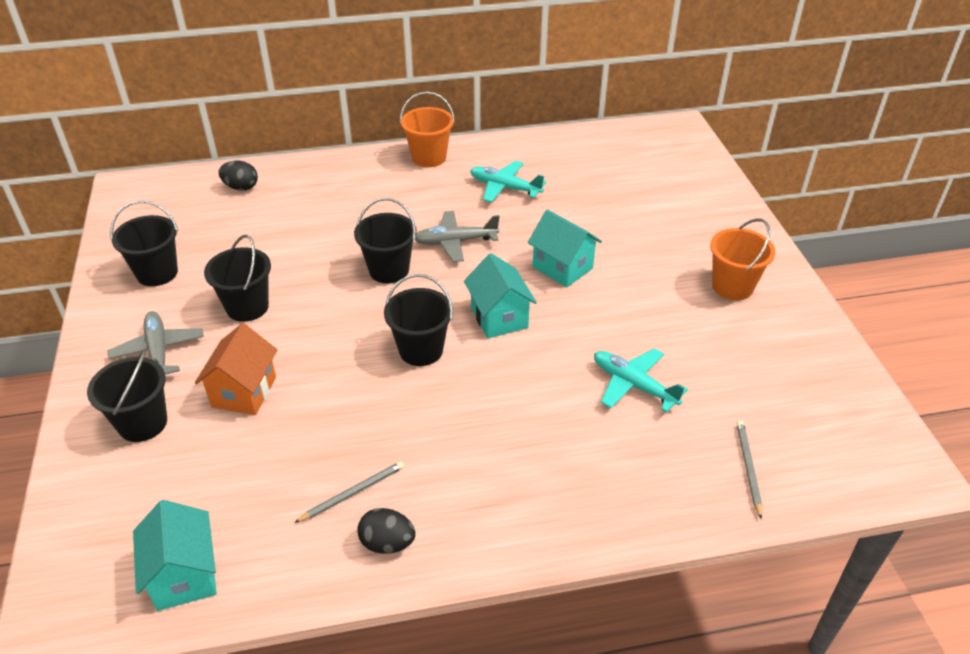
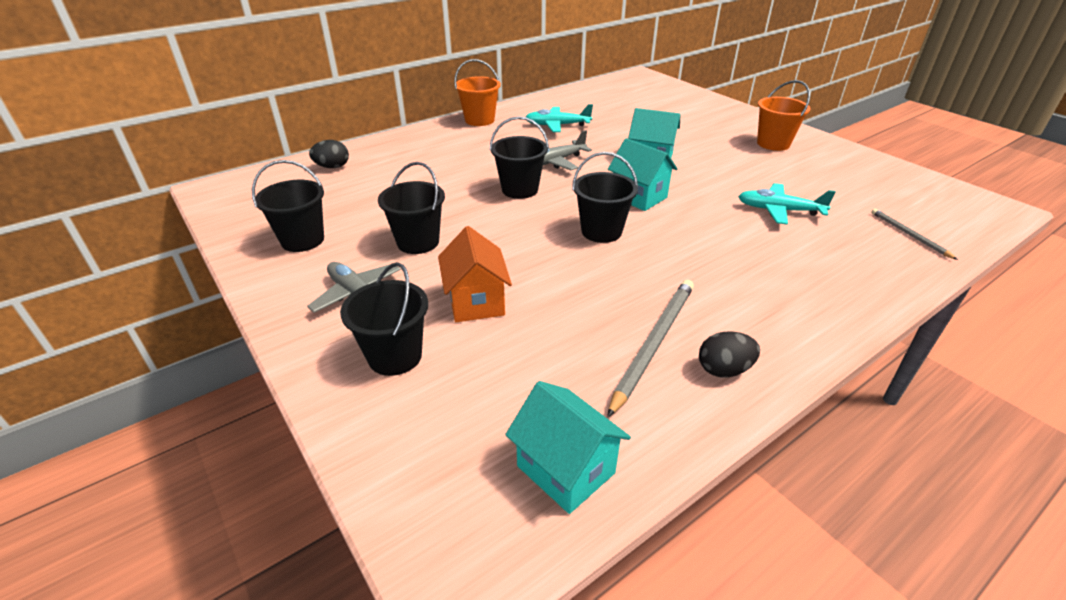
camera: 25 degrees left, 5 degrees down
(353, 493) = (654, 343): grey pencil -> grey pencil, size x1.76

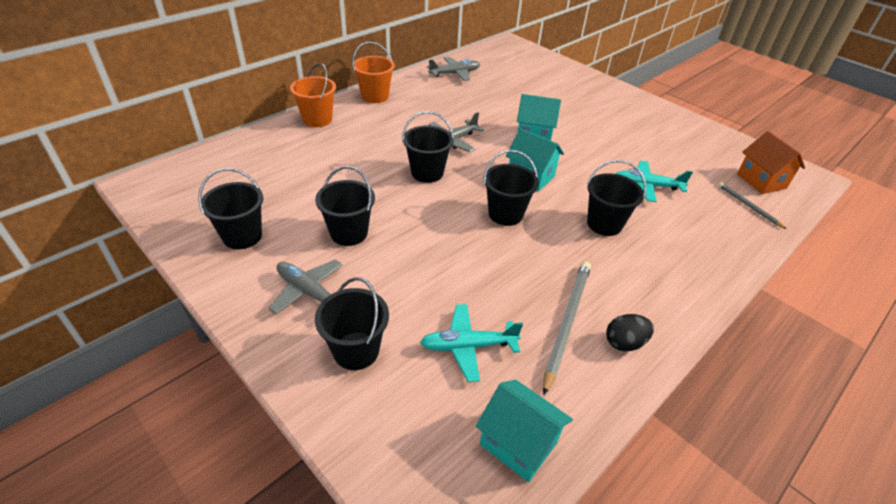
camera: 10 degrees left, 5 degrees up
(332, 167) = (249, 153): black egg -> none
(476, 302) = (413, 292): orange house -> orange house (761, 181)
(557, 125) = (446, 101): turquoise plane -> turquoise plane (468, 346)
(572, 102) = (455, 74): none -> grey plane
(719, 246) = (604, 224): none -> black bucket
(773, 143) = (633, 117): orange bucket -> orange bucket (317, 119)

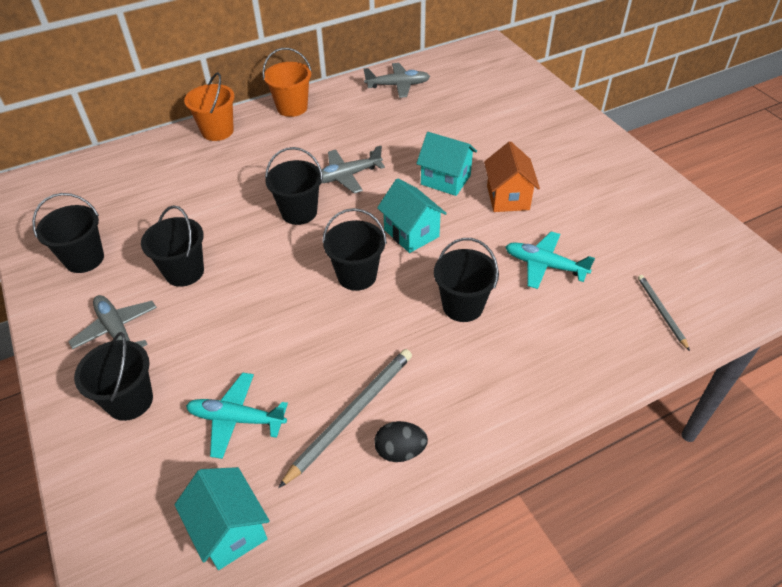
camera: 20 degrees right, 5 degrees up
(761, 181) = (702, 280): orange house -> orange house (508, 198)

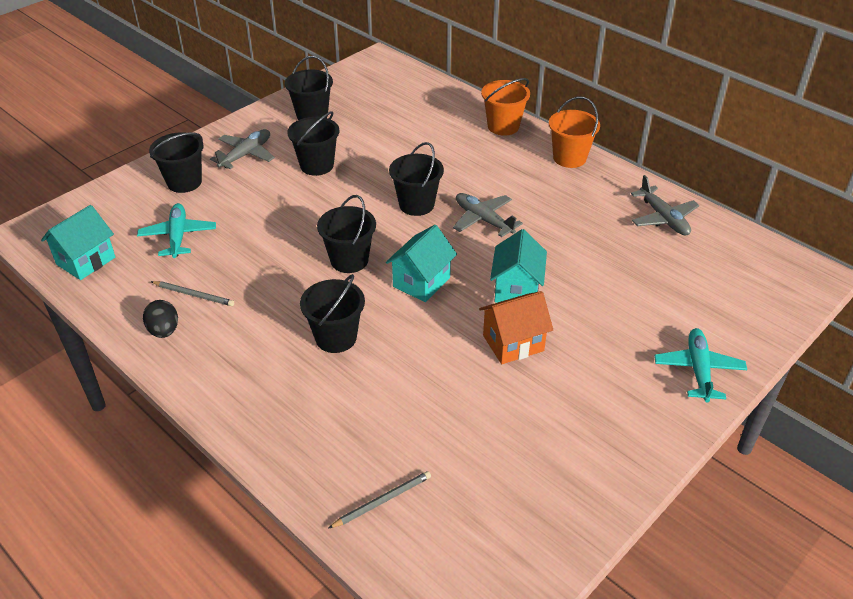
camera: 70 degrees right, 5 degrees down
(351, 415) = (194, 295): grey pencil -> grey pencil, size x0.57
(544, 265) = (417, 390): turquoise plane -> turquoise plane (698, 370)

